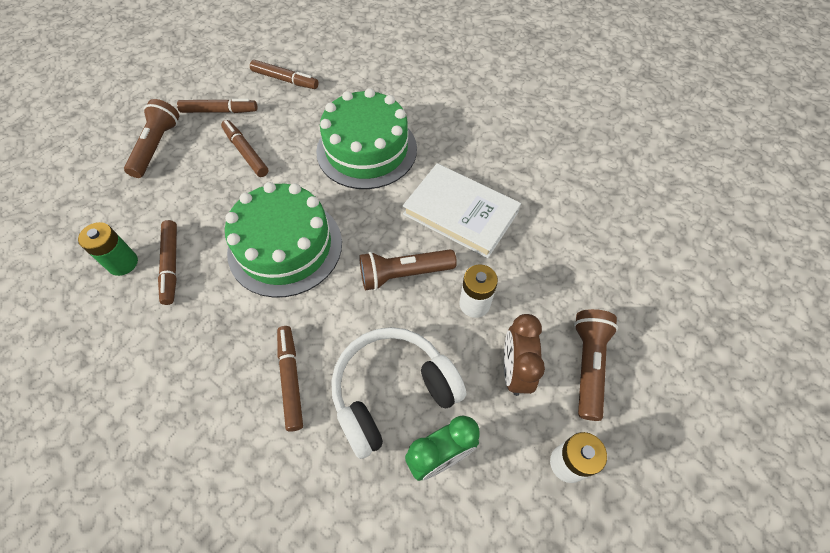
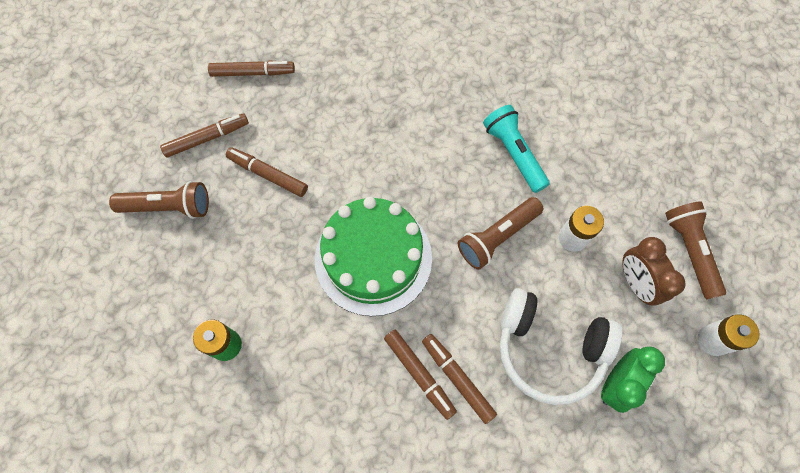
camera: 25 degrees left, 10 degrees up
(157, 146) = (168, 207): brown flashlight -> brown flashlight turned 105 degrees clockwise
(171, 265) = (275, 325): brown marker -> brown marker (419, 374)
(367, 150) = (388, 122): green cake -> none
(392, 393) = (549, 349): white headphones -> white headphones turned 105 degrees counterclockwise
(461, 213) = (514, 153): white book -> turquoise flashlight

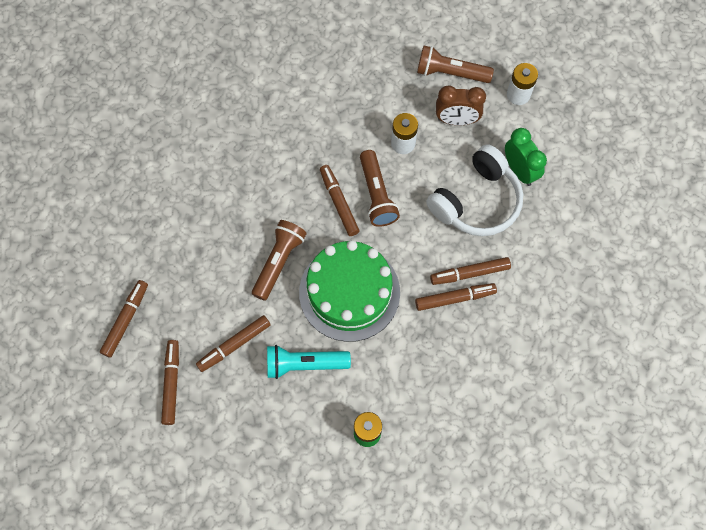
camera: 65 degrees left, 0 degrees up
(168, 207) = (221, 439): brown flashlight -> brown flashlight (279, 262)
(467, 203) = (339, 203): none -> brown marker
(514, 153) = (314, 149): turquoise flashlight -> turquoise flashlight (304, 364)

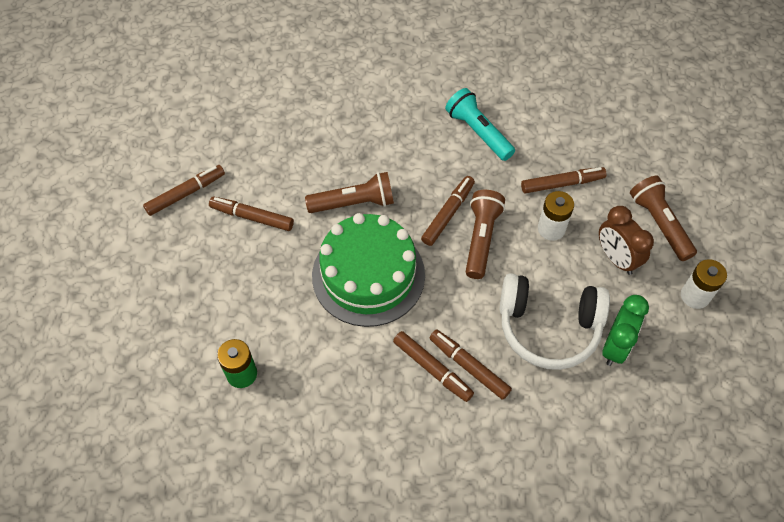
camera: 55 degrees right, 10 degrees down
(126, 320) = (219, 129): brown marker -> brown marker (562, 183)
(304, 364) = (273, 281): turquoise flashlight -> turquoise flashlight (478, 132)
(376, 195) = (481, 239): brown flashlight -> brown flashlight turned 150 degrees clockwise

